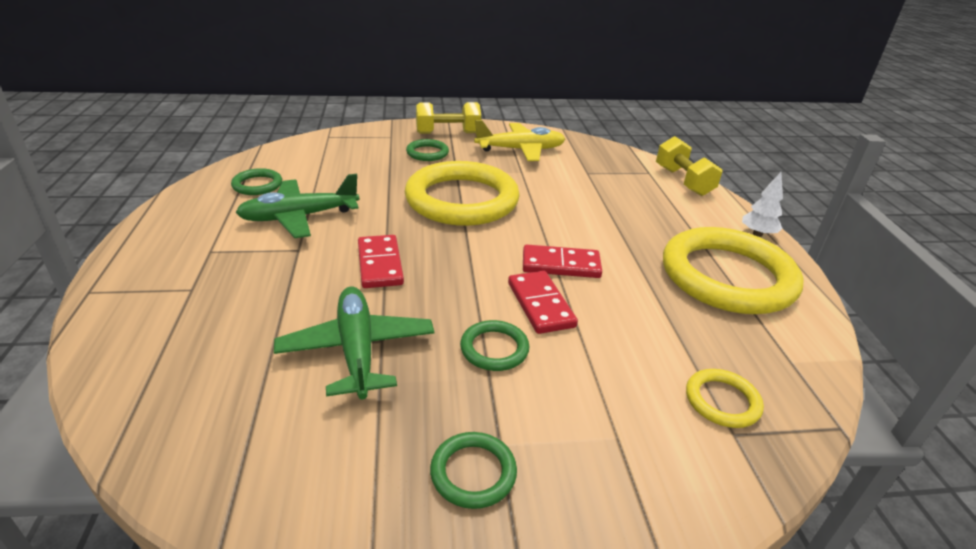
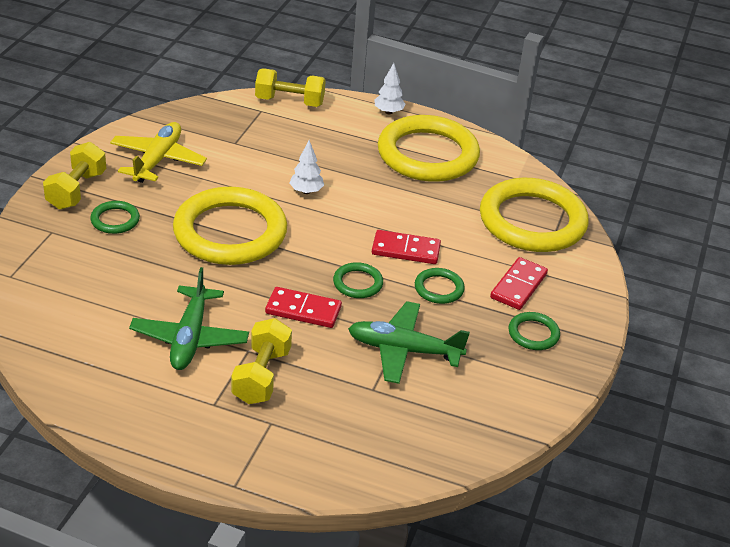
camera: 65 degrees left, 5 degrees up
(257, 185) = (98, 352): green ring -> green ring (357, 283)
(262, 266) = (261, 376): none -> yellow dumbbell
(561, 265) = (365, 220): red domino -> red domino (518, 286)
(565, 221) = (306, 191): none -> white tree
(722, 401) = (532, 221): yellow ring -> yellow ring, size x2.34

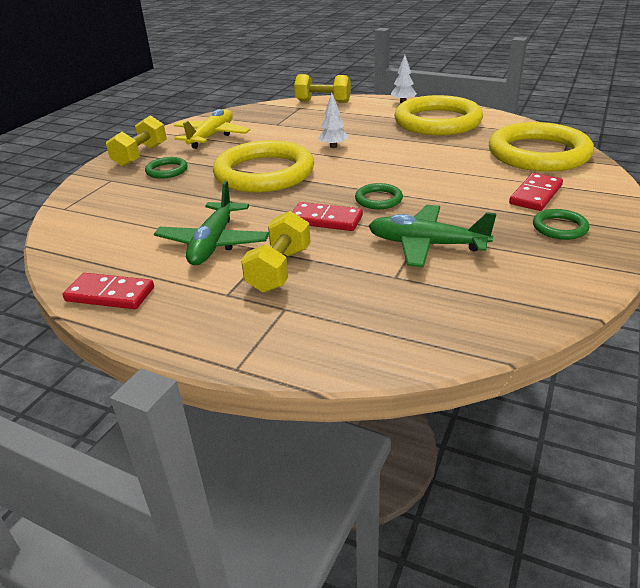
camera: 10 degrees right, 5 degrees down
(405, 250) = (423, 176): red domino -> red domino (110, 294)
(439, 288) = (457, 200): green ring -> none

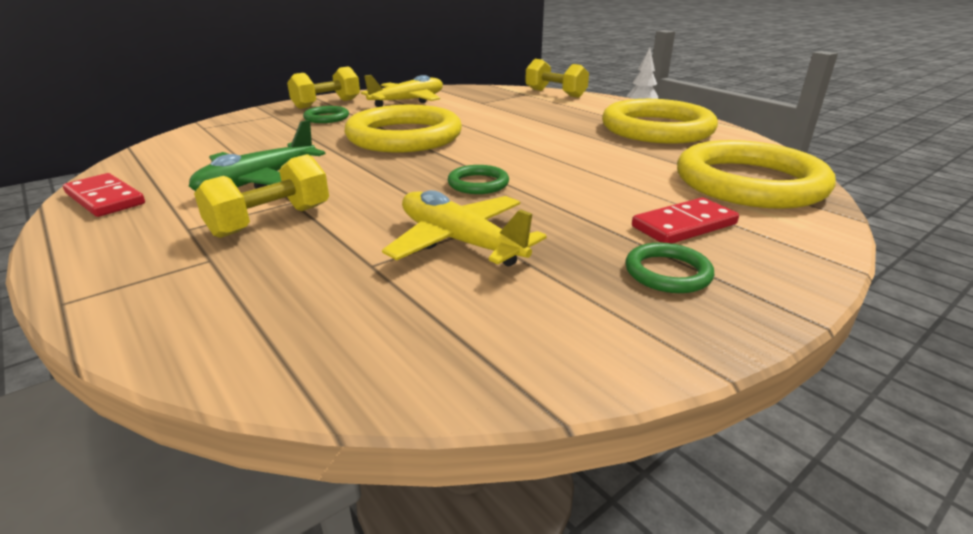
camera: 25 degrees right, 5 degrees down
(326, 220) = (393, 188): red domino -> none
(333, 146) = (507, 129): white tree -> none
(426, 245) = (460, 242): green plane -> yellow plane

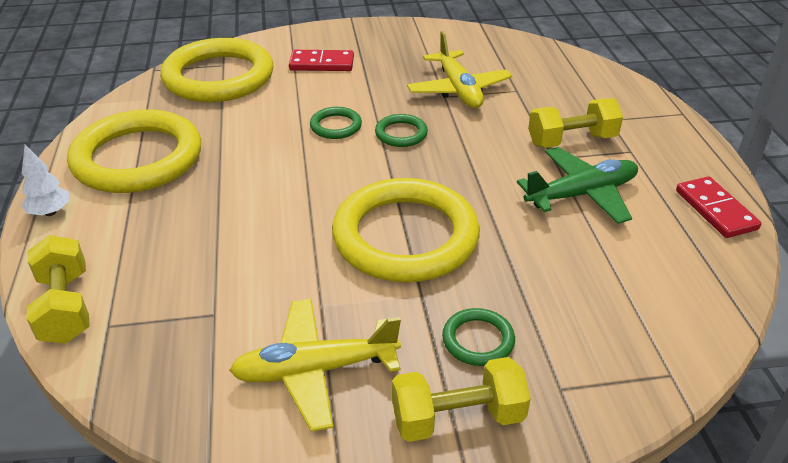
camera: 150 degrees left, 10 degrees up
(667, 272) = (375, 47): green ring -> green ring (336, 126)

